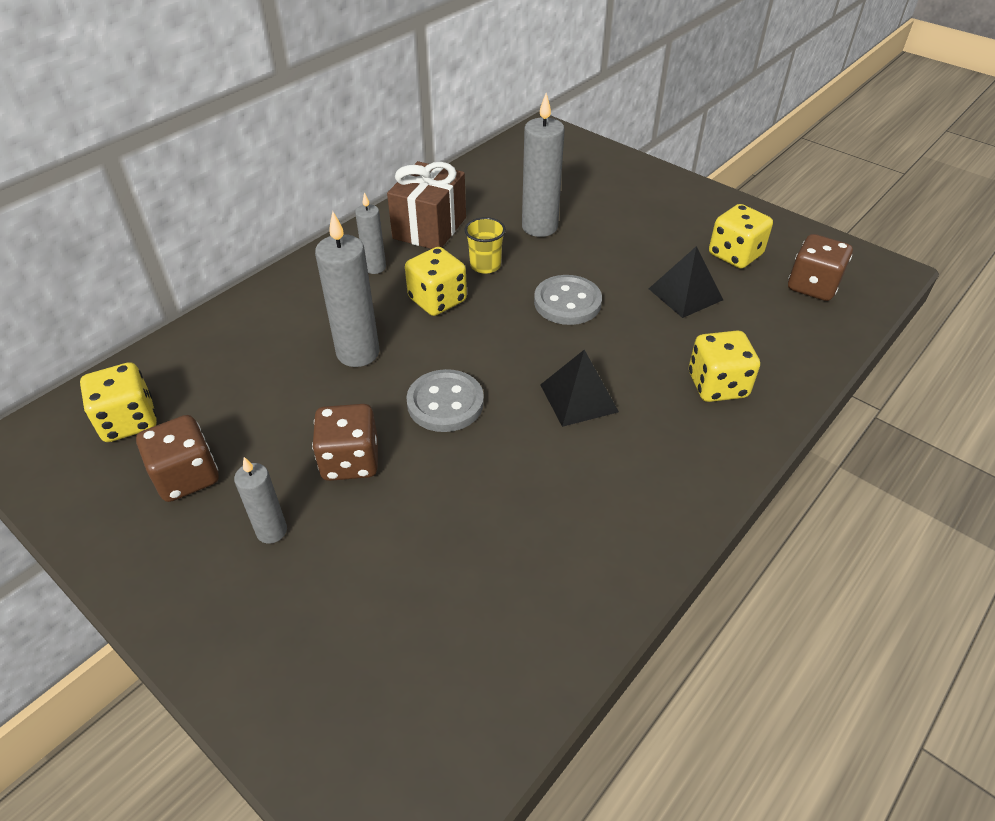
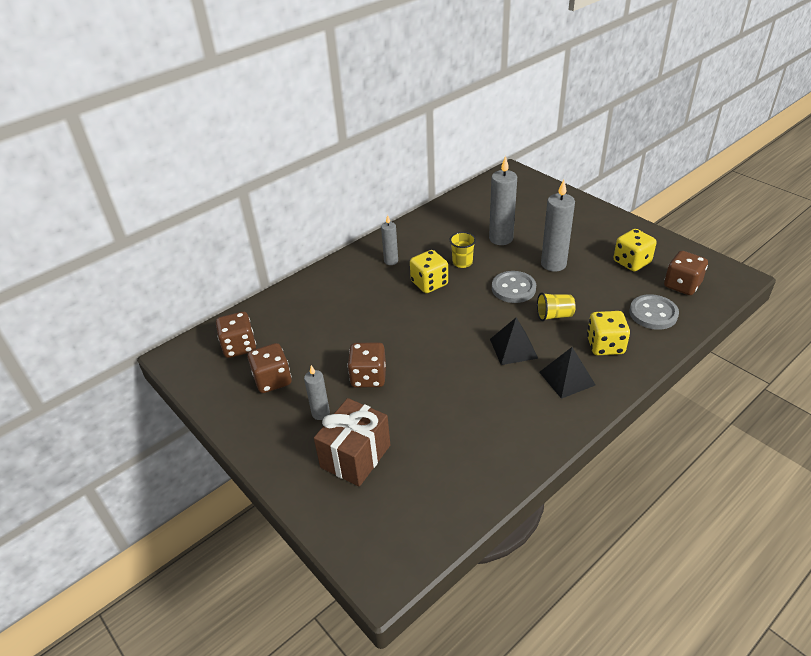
camera: 10 degrees right, 5 degrees down
(129, 421) = (239, 346): yellow dice -> brown dice
(358, 353) = (377, 314): grey candle -> grey candle (553, 264)
(429, 228) = (428, 237): brown gift -> brown gift (355, 456)
(445, 403) = (429, 347): grey button -> grey button (653, 313)
(634, 342) = (554, 315): none -> yellow cup
(685, 294) = (593, 286): black pyramid -> black pyramid (567, 378)

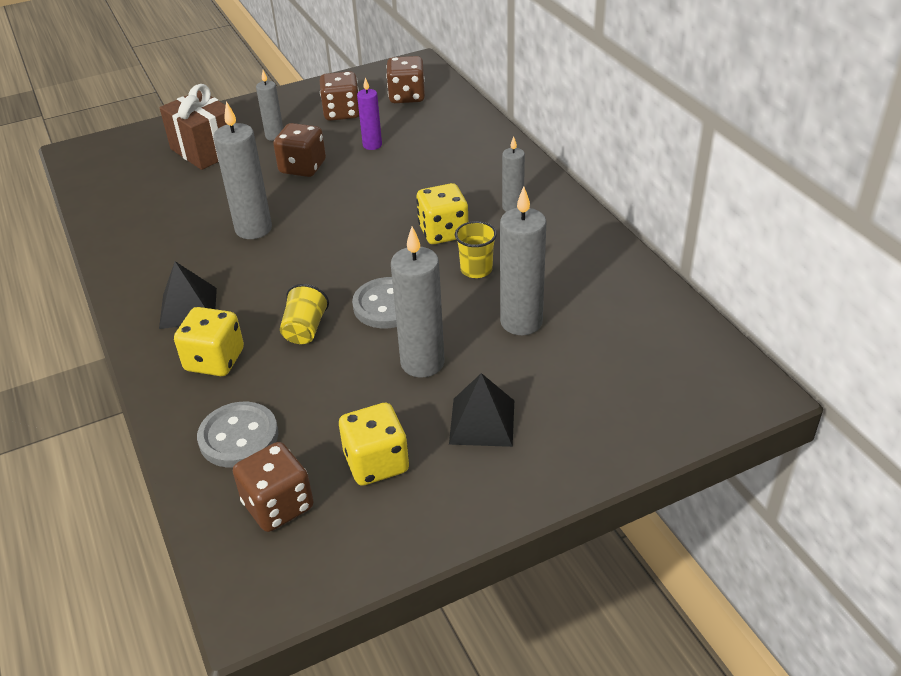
camera: 105 degrees right, 0 degrees up
(325, 346) = (372, 145): none -> purple candle
(463, 377) = (253, 229): none -> grey candle
(513, 348) = (270, 277): black pyramid -> black pyramid (482, 422)

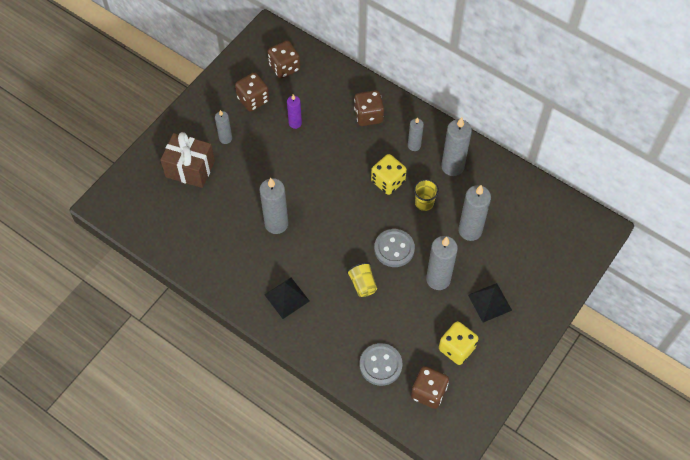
camera: 30 degrees left, 20 degrees up
(214, 360) = (330, 325): yellow dice -> none
(302, 167) = (266, 160): brown dice -> brown dice (368, 116)
(552, 244) = (452, 166): none -> grey candle

